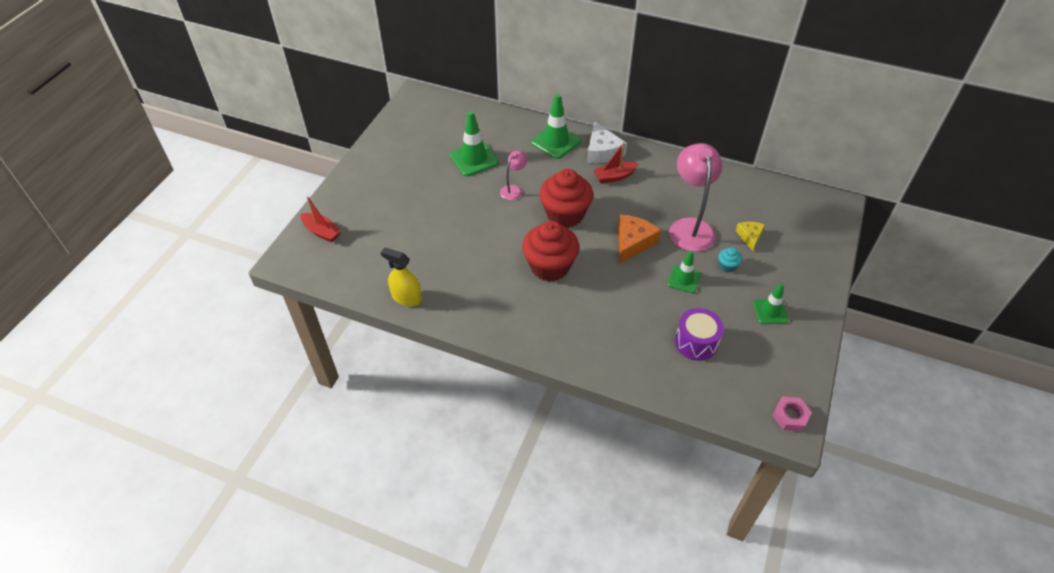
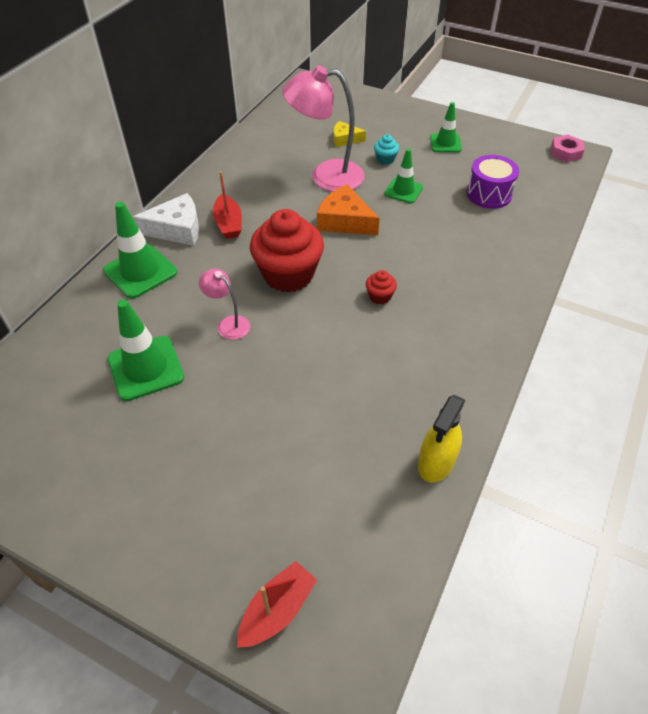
camera: 85 degrees left, 0 degrees up
(550, 266) = (380, 296): red cupcake -> red cupcake, size x0.42

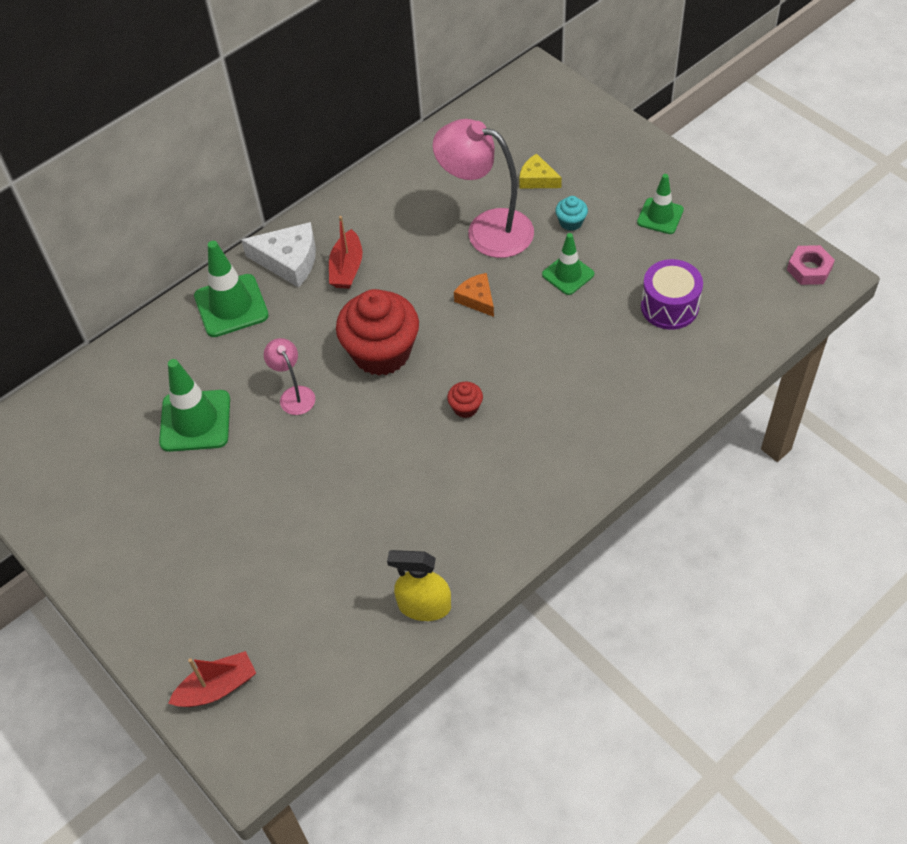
camera: 25 degrees right, 5 degrees up
(344, 221) = (477, 299): orange cheese -> orange cheese, size x0.61
(436, 462) = (424, 606): yellow spray bottle -> yellow spray bottle turned 45 degrees clockwise

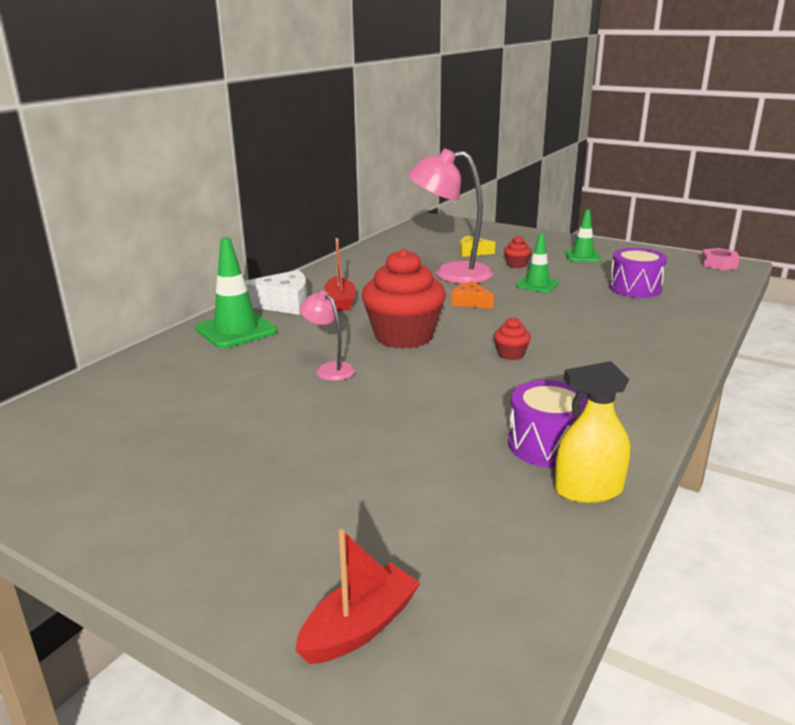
camera: 20 degrees left, 30 degrees down
(195, 421) = (225, 399): green traffic cone -> none
(424, 546) = (547, 445): none -> purple drum
(571, 222) = (516, 265): turquoise cupcake -> red cupcake

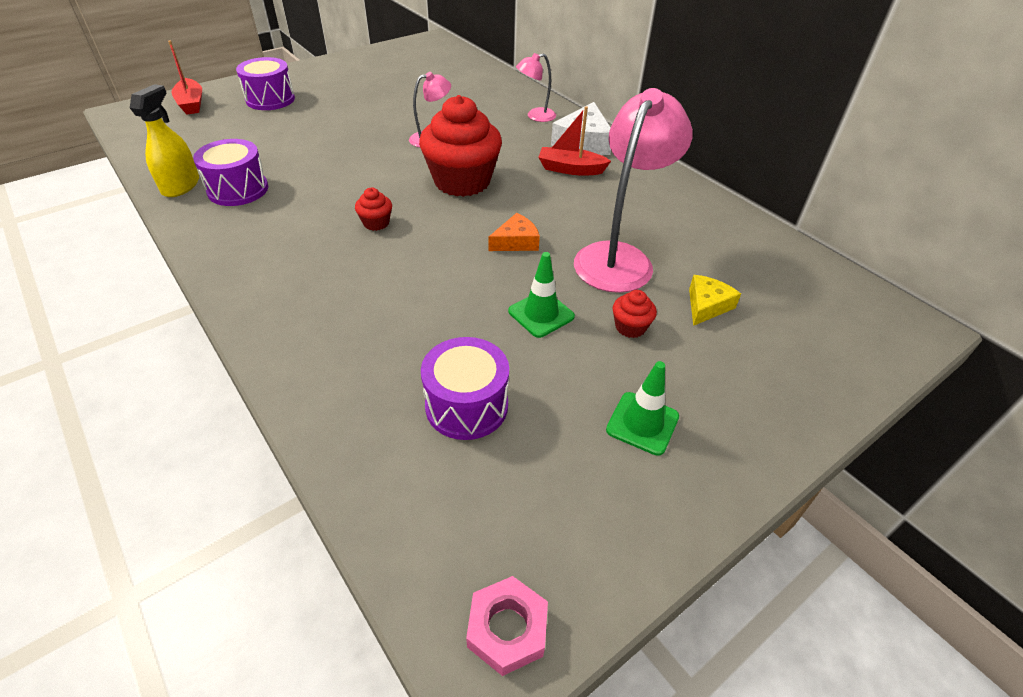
camera: 110 degrees right, 20 degrees up
(236, 330) = (535, 116): green traffic cone -> pink lamp
(286, 532) = (270, 99): none -> purple drum

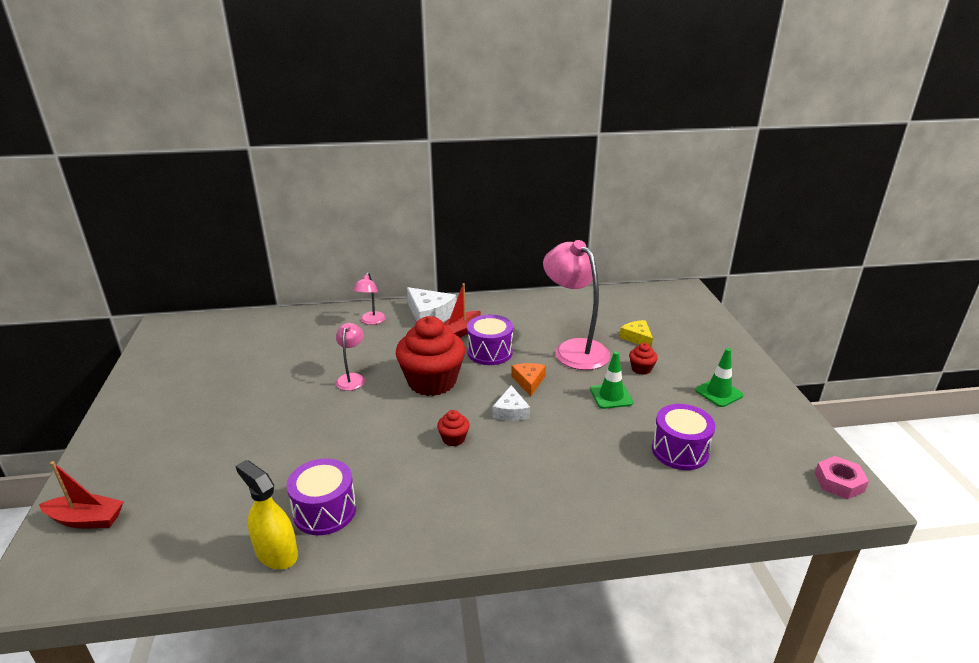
camera: 60 degrees left, 15 degrees down
(270, 99) = (156, 455): purple drum -> purple drum (489, 352)
(449, 245) = (511, 411): none -> white cheese

